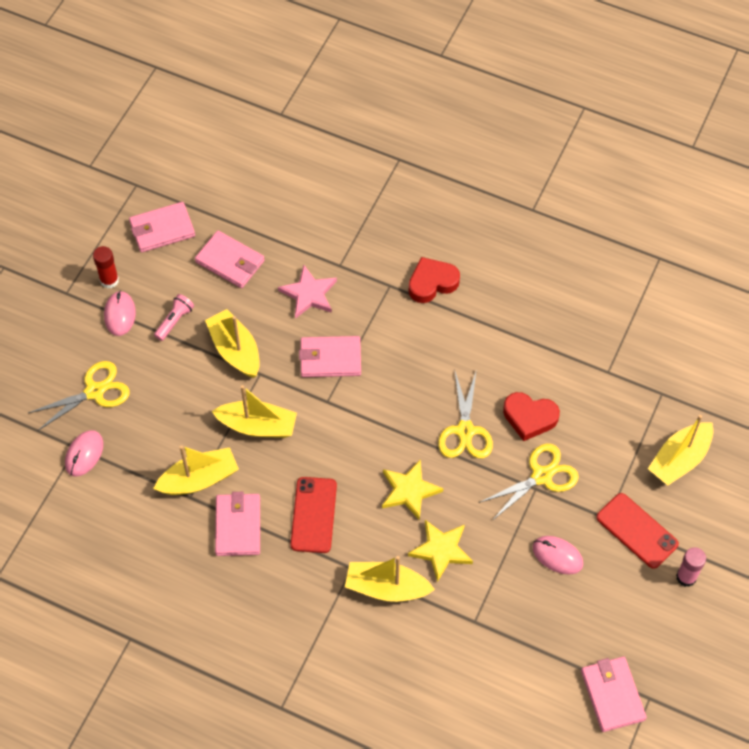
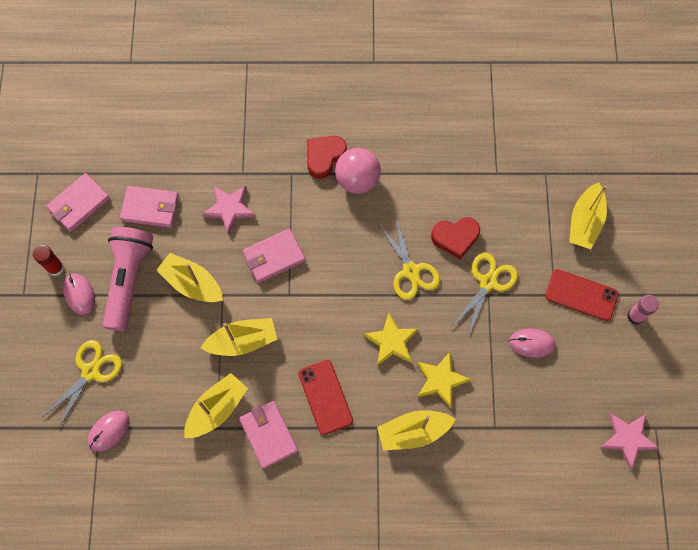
camera: 25 degrees left, 10 degrees up
(84, 454) = (109, 431): pink mouse -> pink mouse turned 45 degrees clockwise
(174, 321) = (129, 280): pink flashlight -> pink flashlight, size x2.24
(455, 319) = (357, 180): none -> pink ball
(612, 695) = (627, 439): pink wallet -> pink star

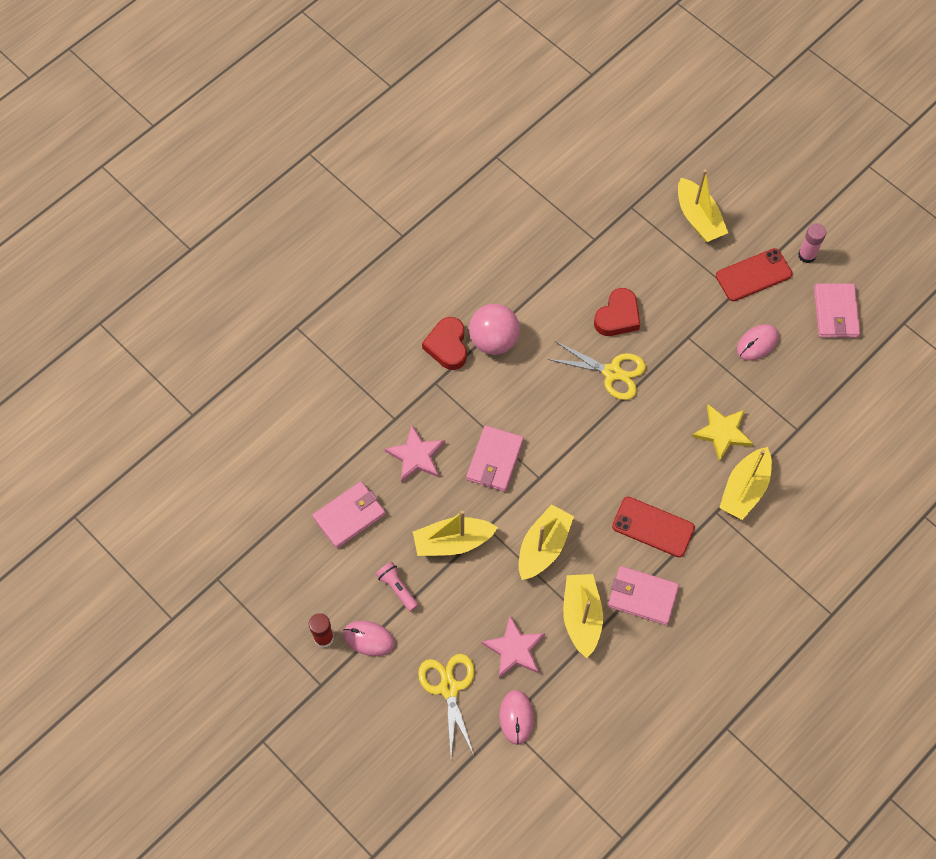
camera: 45 degrees left, 5 degrees down
(79, 204) = (283, 569): pink wallet -> pink wallet (836, 312)
(129, 280) = (397, 588): pink flashlight -> pink flashlight, size x0.45
(391, 341) = (656, 438): yellow star -> none
(488, 282) = (678, 328): yellow scissors -> none
(627, 439) = (894, 349): pink star -> pink star (514, 649)

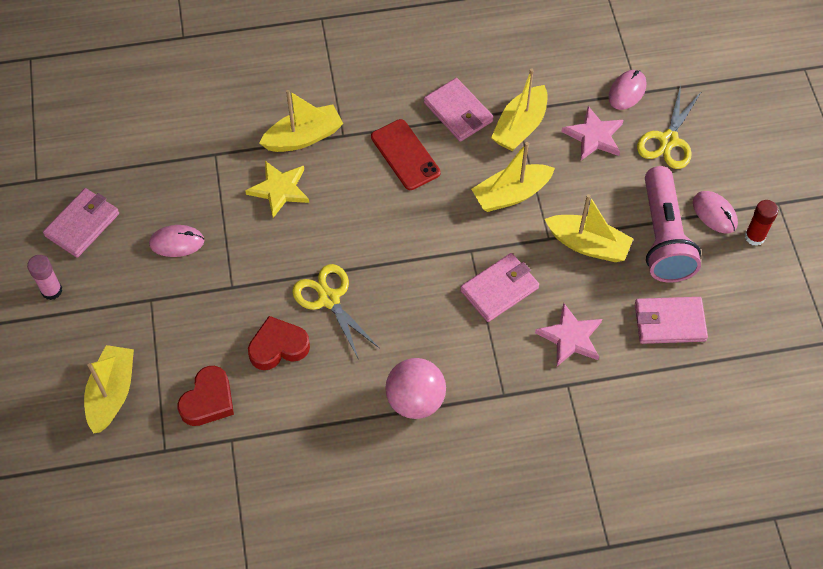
camera: 145 degrees left, 5 degrees down
(397, 588) = (663, 237): pink flashlight -> pink flashlight, size x2.24
(447, 346) = (465, 424): red heart -> red heart (208, 400)
(753, 275) = (117, 304): red phone -> none

